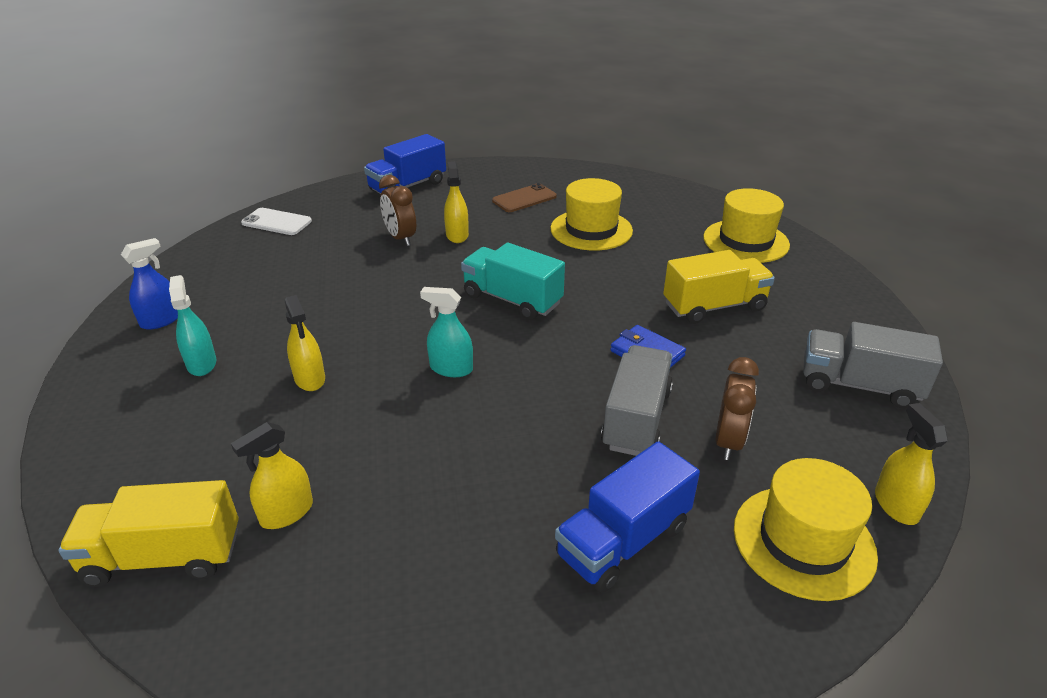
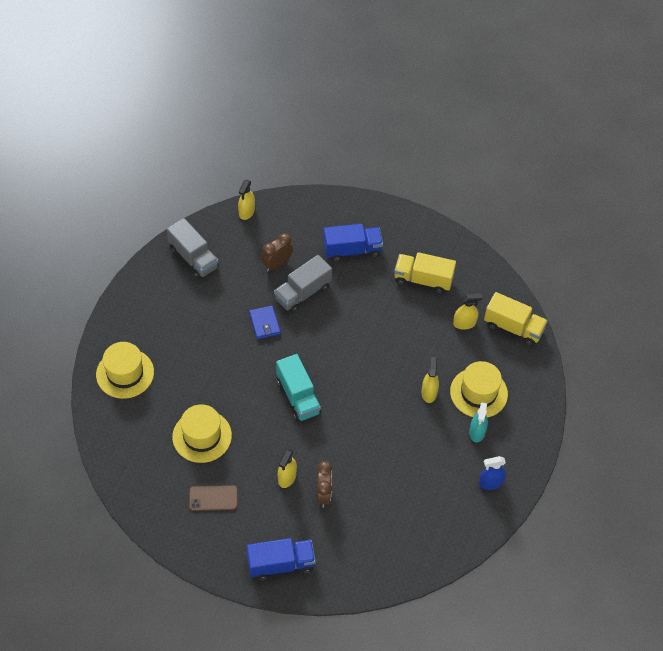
camera: 150 degrees left, 20 degrees up
(276, 222) = (393, 562): white phone -> none
(451, 368) = (361, 364): turquoise spray bottle -> none
(714, 306) = (201, 334): yellow truck -> yellow truck (423, 280)
(803, 541) = (292, 218): yellow hat -> yellow hat (478, 393)

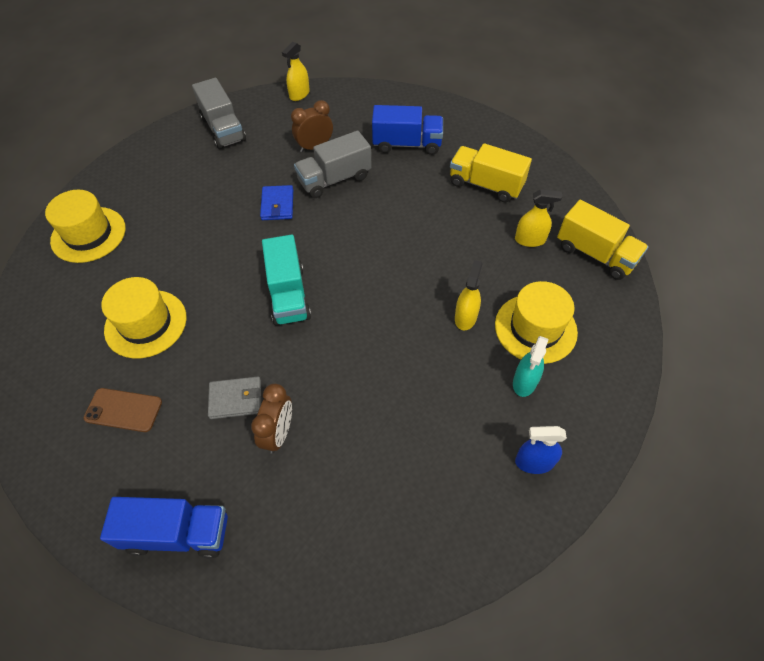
camera: 15 degrees right, 0 degrees up
(287, 477) = (236, 399): yellow spray bottle -> grey wallet

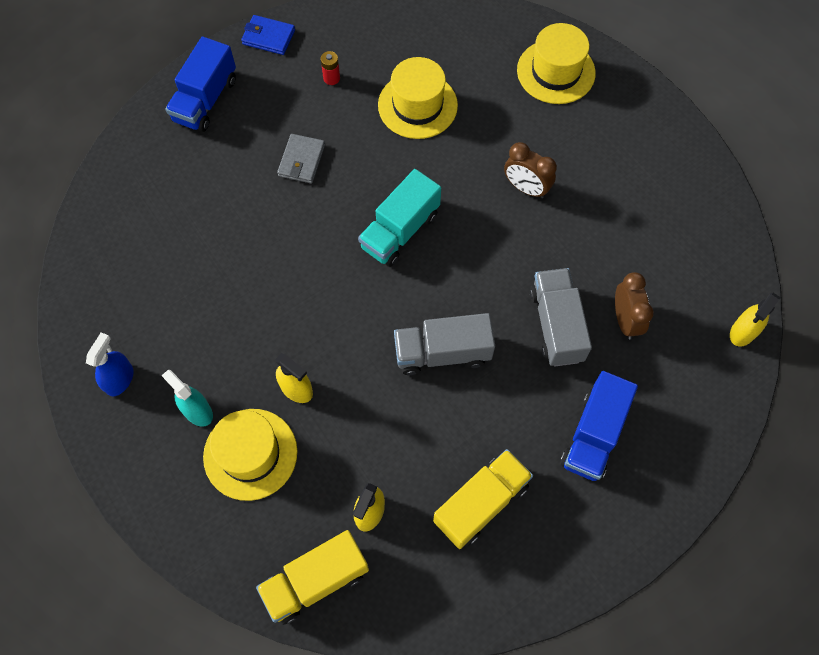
camera: 110 degrees right, 10 degrees up
(123, 410) = (331, 78): brown phone -> red battery
(223, 129) = (693, 225): grey truck -> grey truck (442, 353)
(277, 205) = (534, 252): blue wallet -> blue wallet (268, 37)
(279, 433) = (252, 185): brown clock -> brown clock (526, 188)
(288, 295) = (400, 231): turquoise truck -> turquoise truck turned 60 degrees counterclockwise
(299, 94) = (743, 332): yellow spray bottle -> yellow spray bottle turned 105 degrees counterclockwise

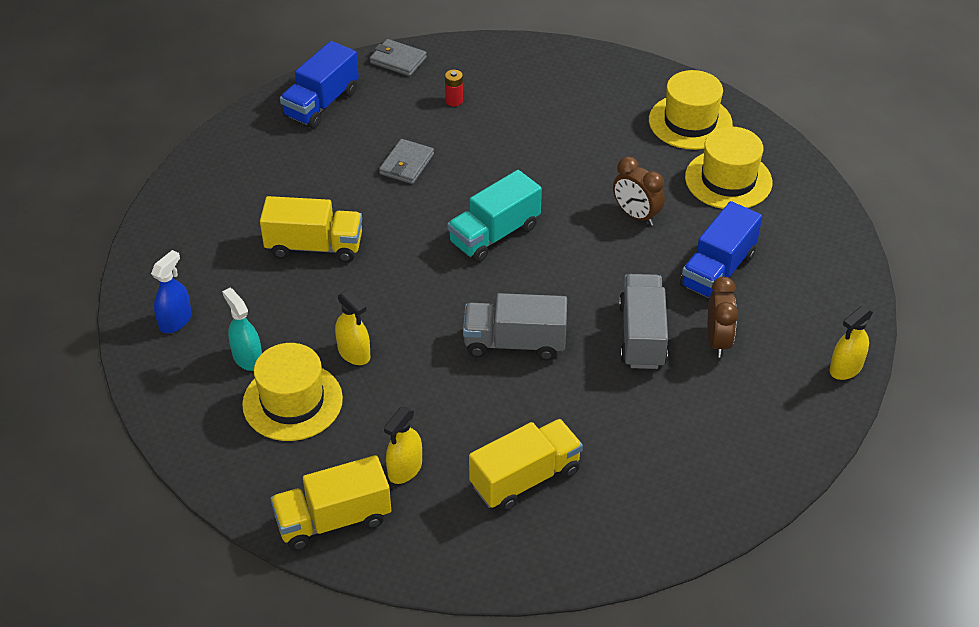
camera: 10 degrees right, 20 degrees down
(234, 271) = (314, 246): none -> yellow truck
(268, 37) = (398, 60): blue wallet -> grey wallet
(417, 105) = (538, 133): yellow hat -> yellow hat (728, 180)
(593, 435) = (661, 436): blue truck -> blue truck (717, 271)

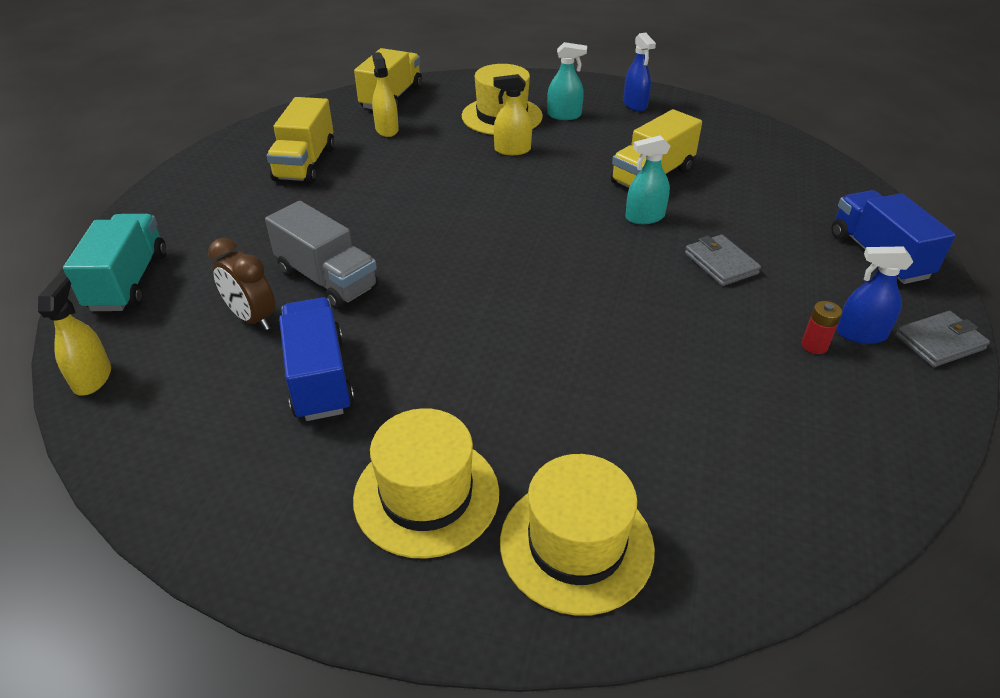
camera: 130 degrees right, 5 degrees down
(384, 223) = (644, 217): none -> turquoise spray bottle
(422, 88) = (861, 334): none -> blue spray bottle
(494, 234) = (557, 265): turquoise truck -> turquoise truck (128, 281)
(514, 343) = (420, 215): grey truck -> none
(636, 215) = (469, 371): brown clock -> none

